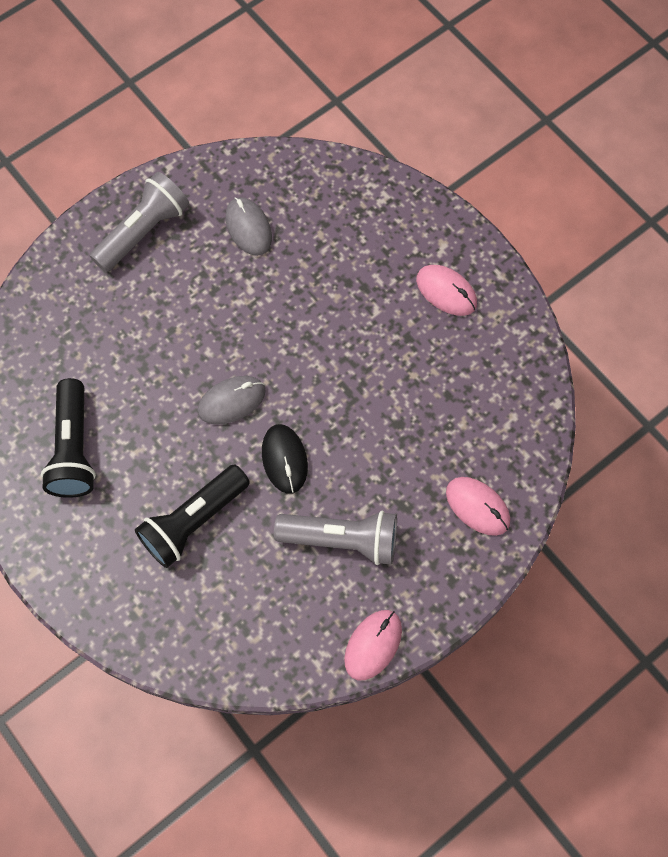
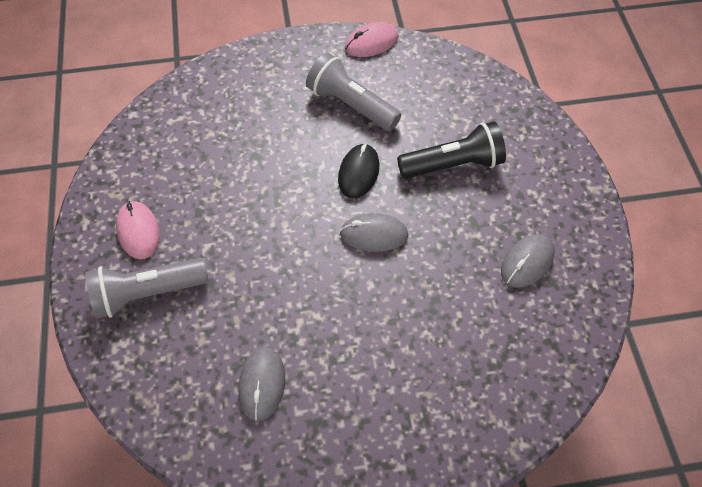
camera: 150 degrees left, 10 degrees down
(74, 448) = (527, 262): black flashlight -> grey mouse
(144, 231) = (366, 439): grey flashlight -> grey flashlight (147, 293)
(477, 506) = (243, 81): pink mouse -> none

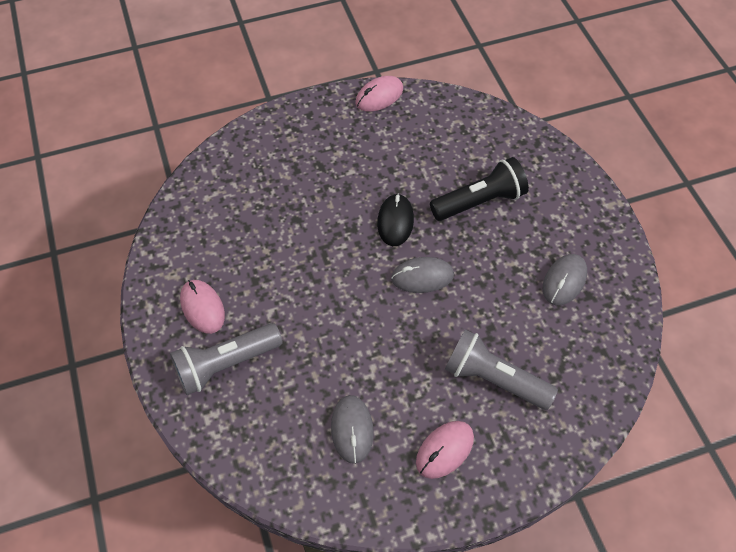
camera: 10 degrees left, 0 degrees up
(351, 105) = (374, 158): grey flashlight -> grey flashlight (493, 378)
(356, 423) = (444, 450): none -> pink mouse

